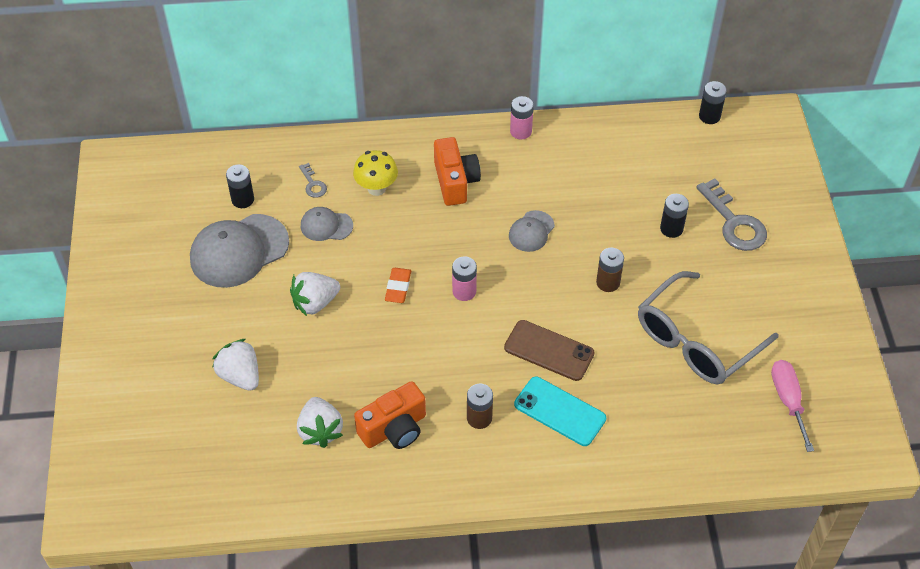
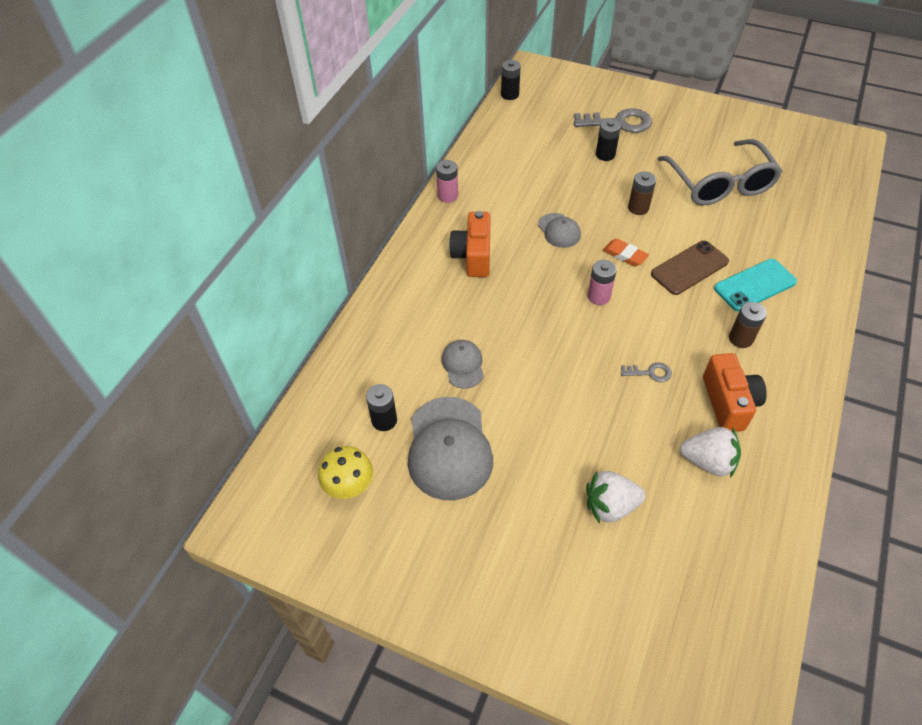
camera: 60 degrees left, 0 degrees up
(313, 184) = (404, 356): grey key -> grey key (650, 373)
(315, 303) = (551, 408): white strawberry -> none
(326, 226) = (463, 365): grey cap -> grey cap turned 135 degrees clockwise
(376, 188) = (443, 311): yellow mushroom -> yellow mushroom (349, 487)
(398, 287) = (569, 339): orange eraser -> orange eraser (625, 255)
(455, 182) = (473, 256): orange camera -> orange camera turned 105 degrees counterclockwise
(788, 400) = (795, 161): pink screwdriver -> none

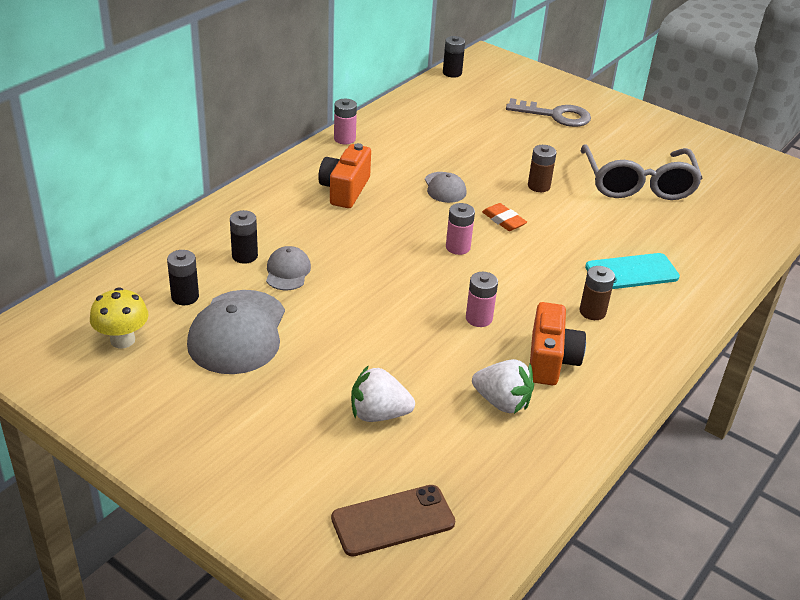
camera: 10 degrees right, 15 degrees down
(605, 154) = (526, 138): black battery -> black battery (244, 256)
(650, 373) = (479, 318): grey key -> pink battery
(689, 268) = (568, 244): brown phone -> brown phone (393, 520)

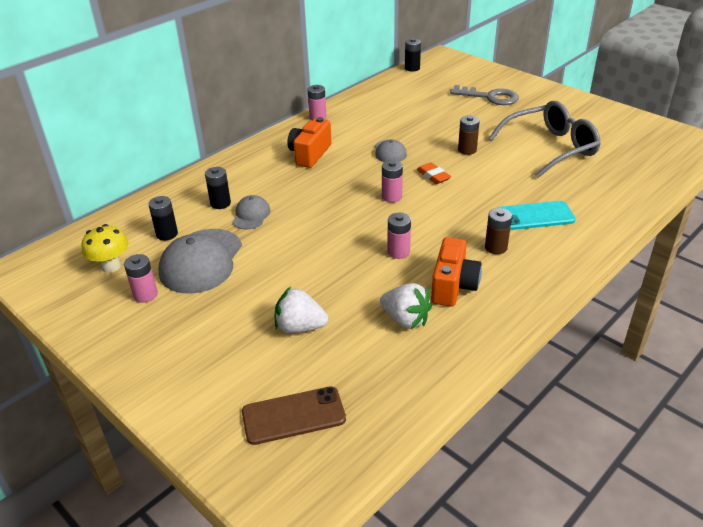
camera: 10 degrees right, 0 degrees up
(177, 377) = (145, 295): none -> pink battery
(638, 184) = (551, 148): grey glasses -> grey glasses turned 120 degrees counterclockwise

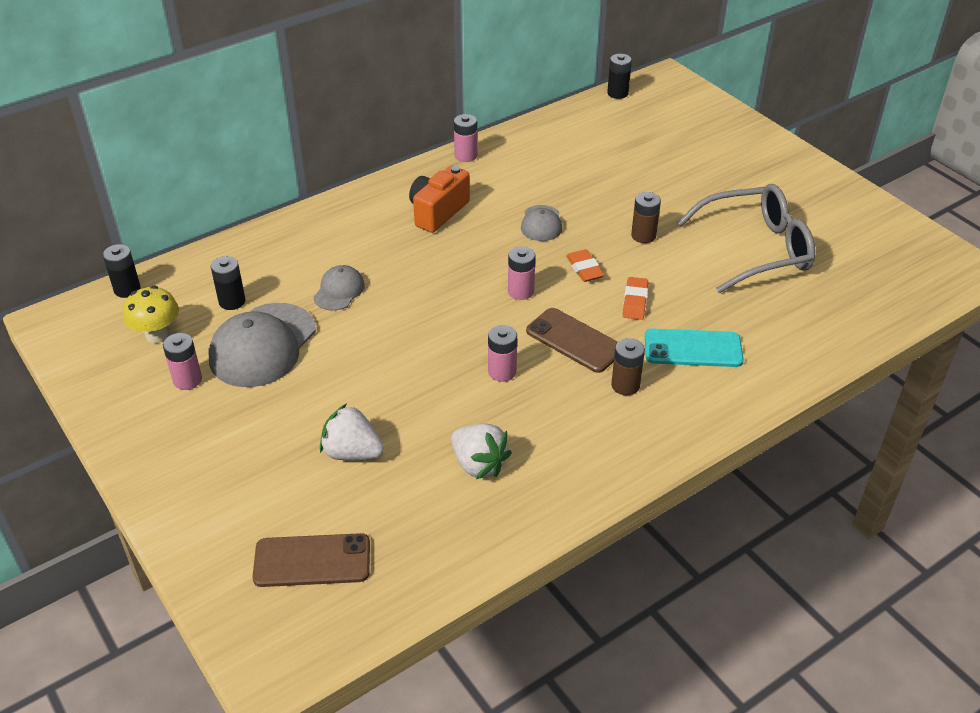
camera: 10 degrees right, 5 degrees up
(220, 203) = (306, 268): black battery -> black battery (127, 289)
(445, 223) = (574, 340): none -> brown phone
(453, 286) = (552, 430): orange camera -> none
(479, 192) = (635, 301): none -> orange eraser
(489, 97) = (706, 156): grey key -> none

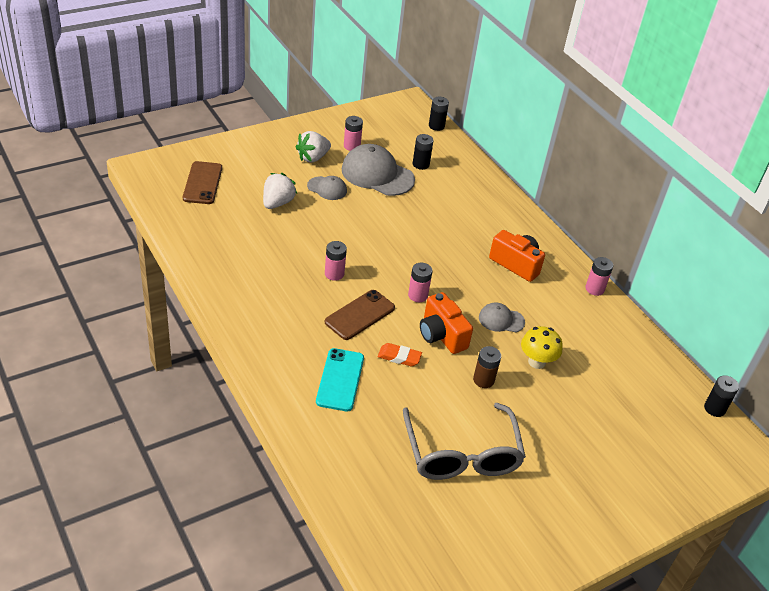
camera: 90 degrees right, 0 degrees up
(157, 335) = (393, 136): yellow mushroom -> yellow mushroom (536, 362)
(339, 291) = (427, 209): grey cap -> grey cap (327, 188)
(479, 464) = (254, 252): white strawberry -> white strawberry (313, 157)
(584, 269) = (441, 335): orange eraser -> orange camera
(625, 385) = (308, 333): brown battery -> none

